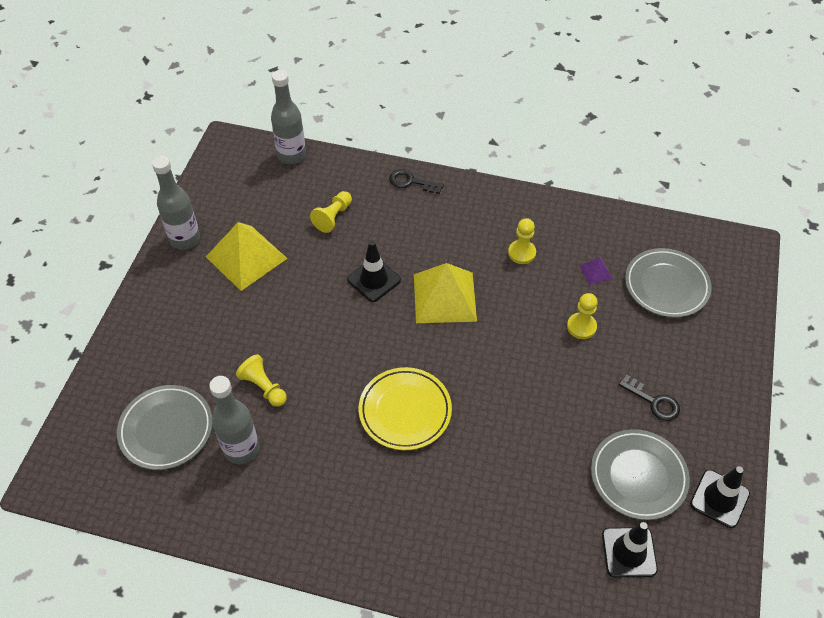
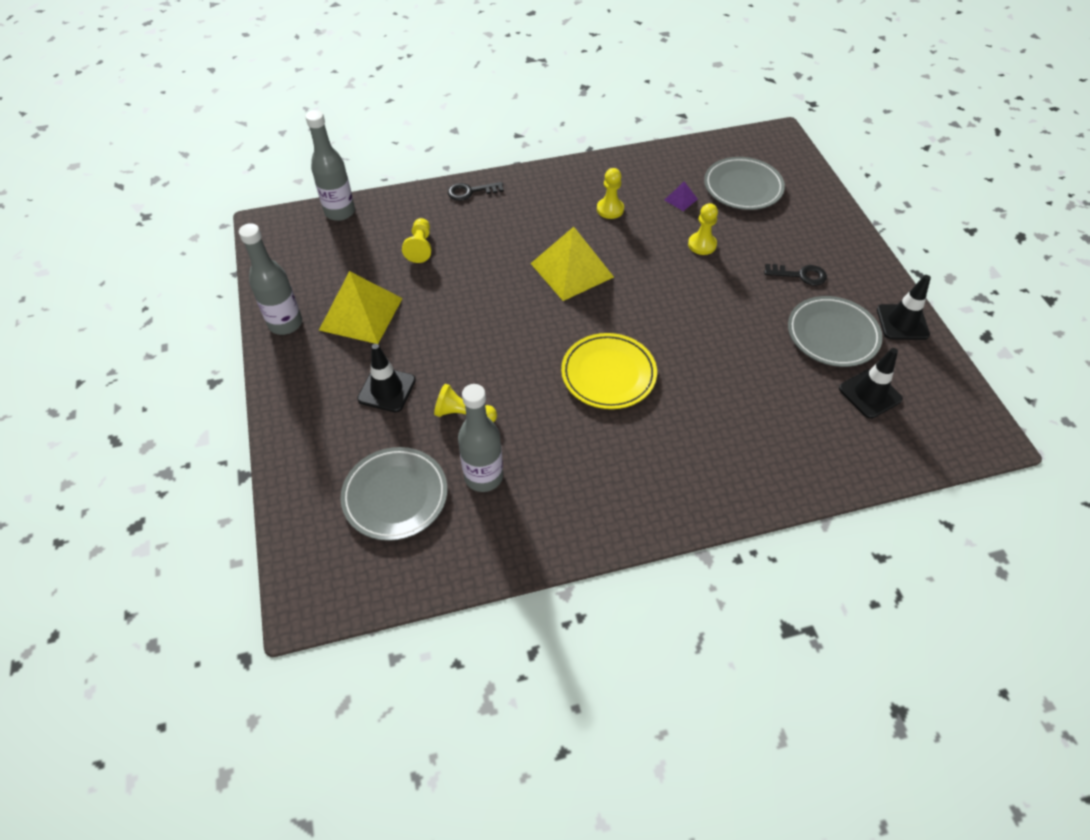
camera: 30 degrees left, 0 degrees up
(374, 280) = (498, 282): black traffic cone -> black traffic cone (387, 389)

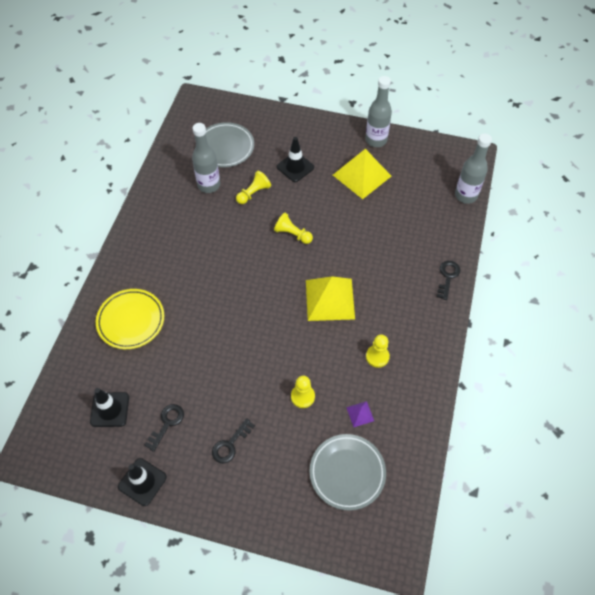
camera: 120 degrees right, 5 degrees up
(420, 247) = (404, 225): yellow pawn -> yellow pawn (292, 234)
(608, 374) = (231, 273): yellow plate -> yellow plate (131, 320)
(832, 335) = (167, 424): grey plate -> black key

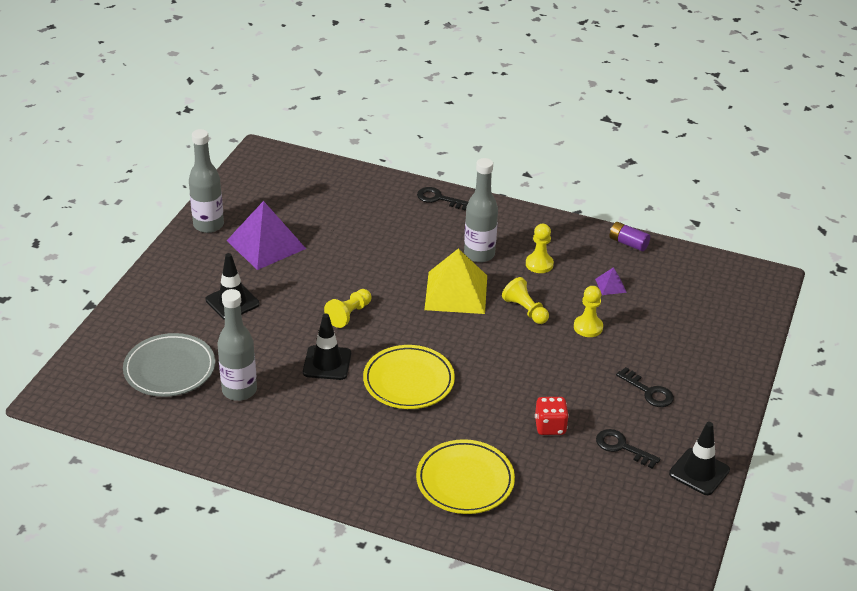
camera: 85 degrees left, 20 degrees down
(110, 409) = (601, 503): black traffic cone -> black traffic cone (327, 363)
(186, 372) = (550, 426): none -> red dice
(226, 278) = (408, 381): none -> yellow plate
(253, 193) = (268, 346): yellow pawn -> yellow pawn (525, 310)
(347, 472) = (680, 302): grey plate -> none
(362, 175) = (266, 244): yellow pyramid -> purple pyramid
(423, 428) = (628, 243): none -> purple battery
(465, 195) = (323, 168): grey bottle -> grey bottle (479, 254)

